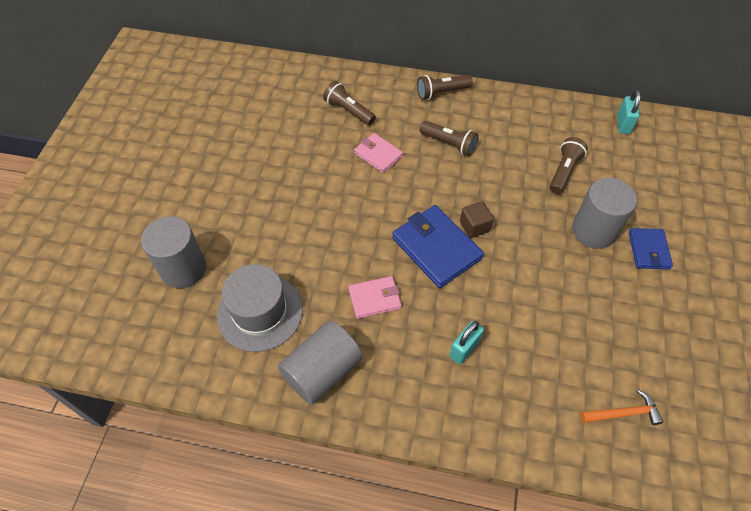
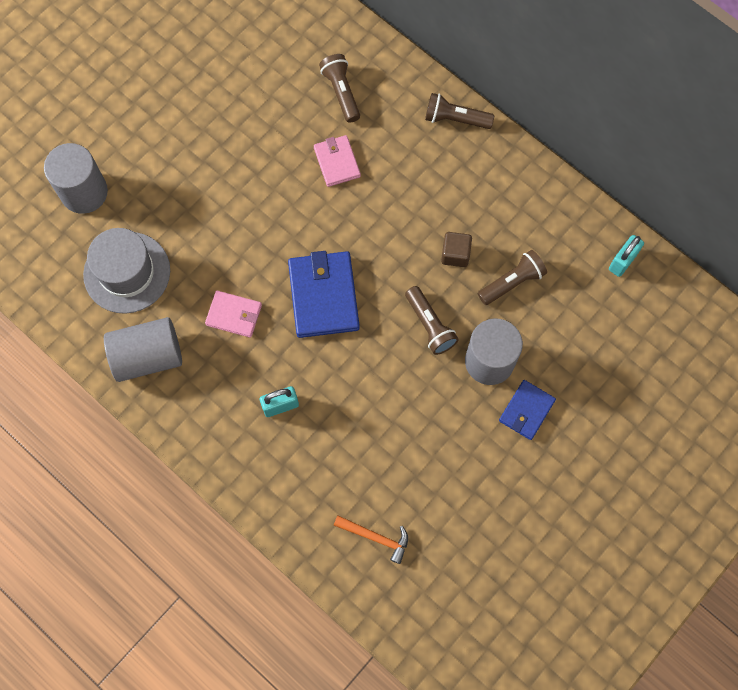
camera: 30 degrees right, 15 degrees up
(449, 144) = (418, 187): brown flashlight -> brown flashlight (430, 325)
(474, 226) = (376, 293): brown cube -> brown cube (455, 254)

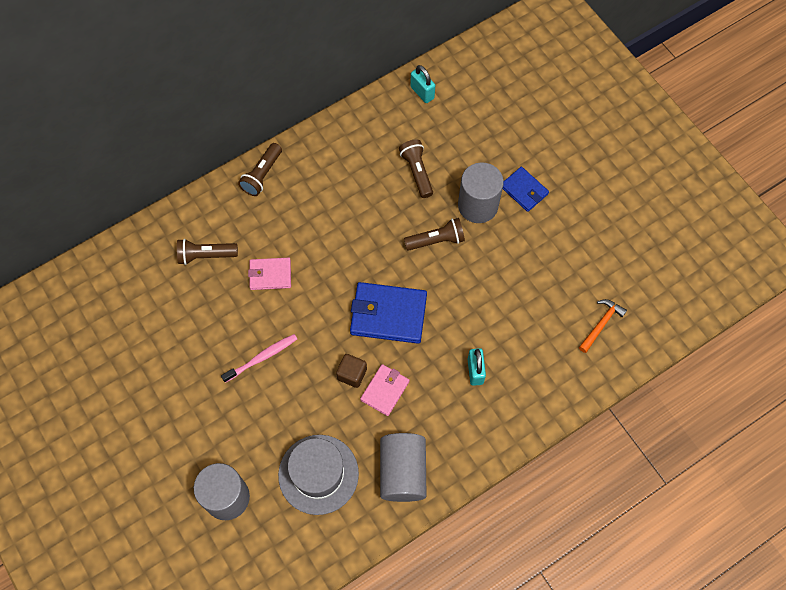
camera: 75 degrees left, 5 degrees down
(240, 181) = (261, 358): none -> pink toothbrush
(455, 254) = (381, 206): brown cube -> brown cube (352, 374)

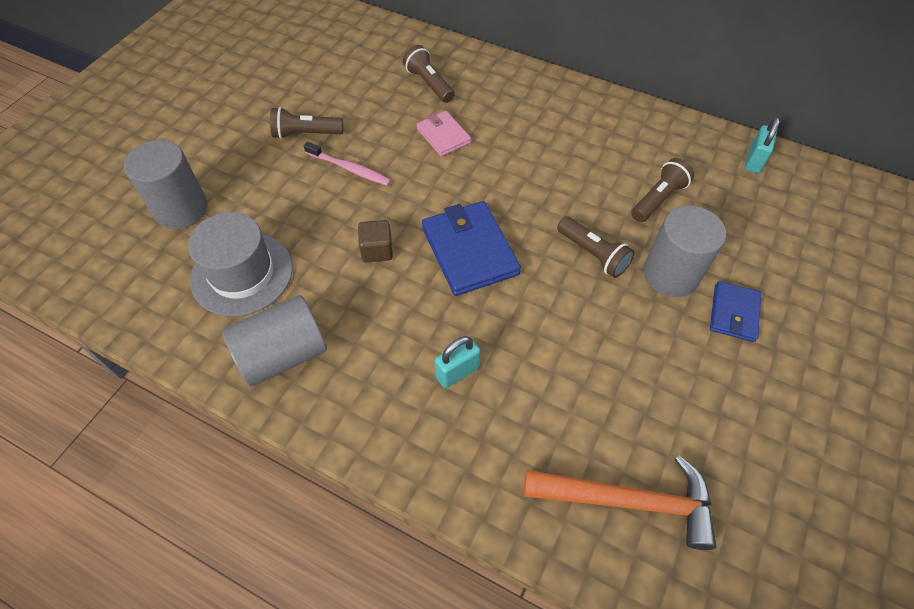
camera: 60 degrees right, 10 degrees down
(262, 175) = (543, 84): brown flashlight -> brown flashlight (306, 134)
(385, 390) = (375, 290): pink wallet -> none
(601, 324) = (629, 501): orange hammer -> orange hammer, size x1.81

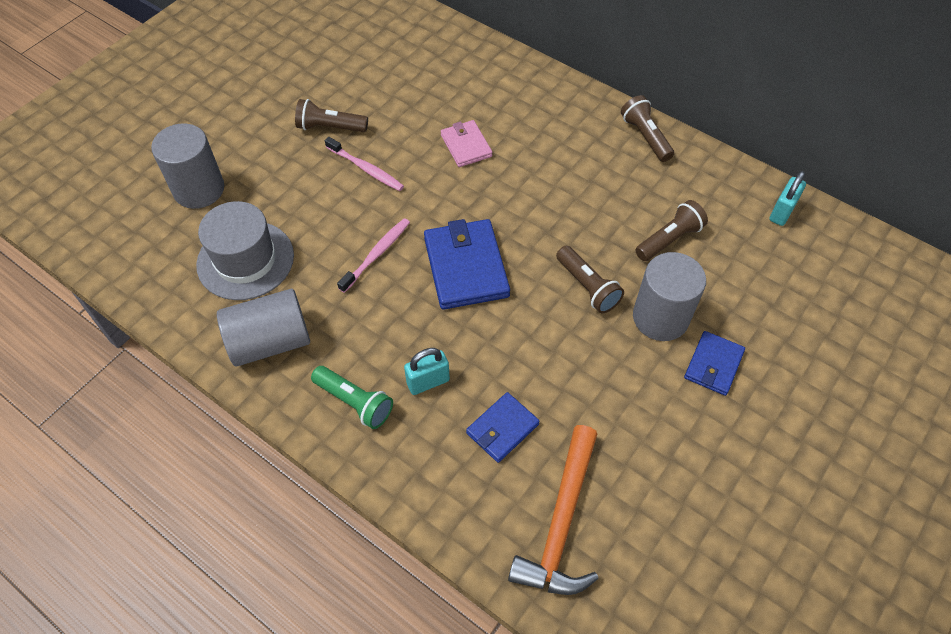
camera: 10 degrees right, 0 degrees up
(377, 250) = (376, 254): brown cube -> pink toothbrush
(385, 405) = (355, 402): none -> green flashlight
(429, 84) = (463, 88): brown flashlight -> brown flashlight (645, 137)
(544, 409) = (502, 428): none -> blue wallet
(629, 501) = (561, 523): orange hammer -> orange hammer turned 90 degrees clockwise

